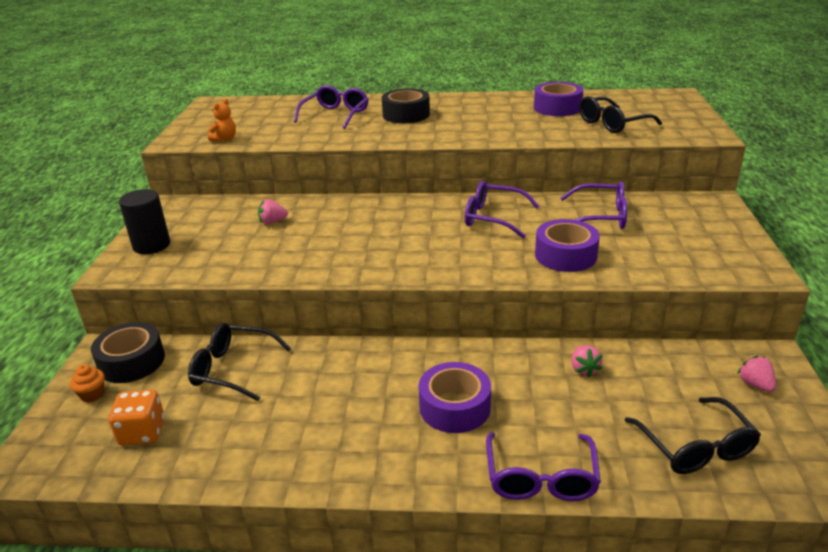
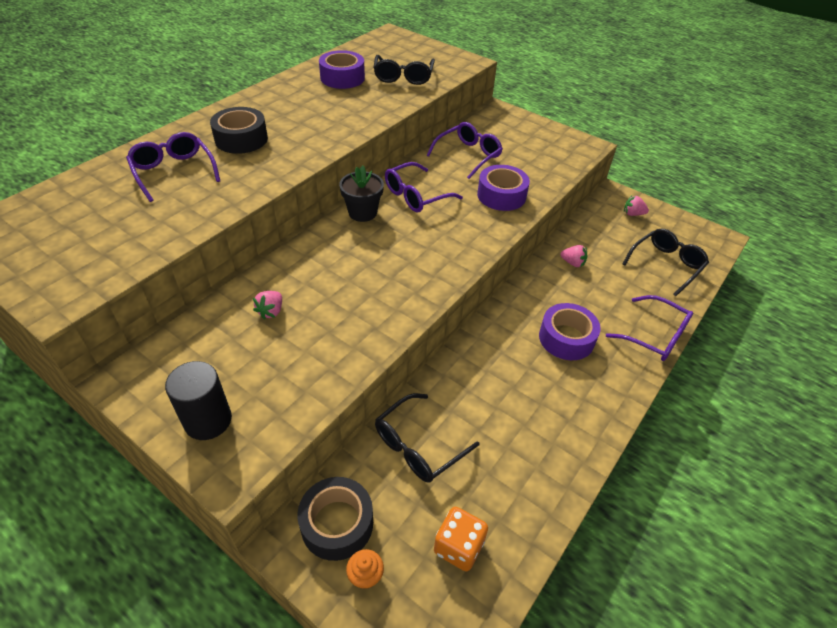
camera: 60 degrees left, 15 degrees up
(225, 139) = (115, 262): orange teddy bear -> none
(432, 207) = (362, 212): none -> black flower pot
(696, 447) = (666, 264): black glasses -> black glasses turned 60 degrees counterclockwise

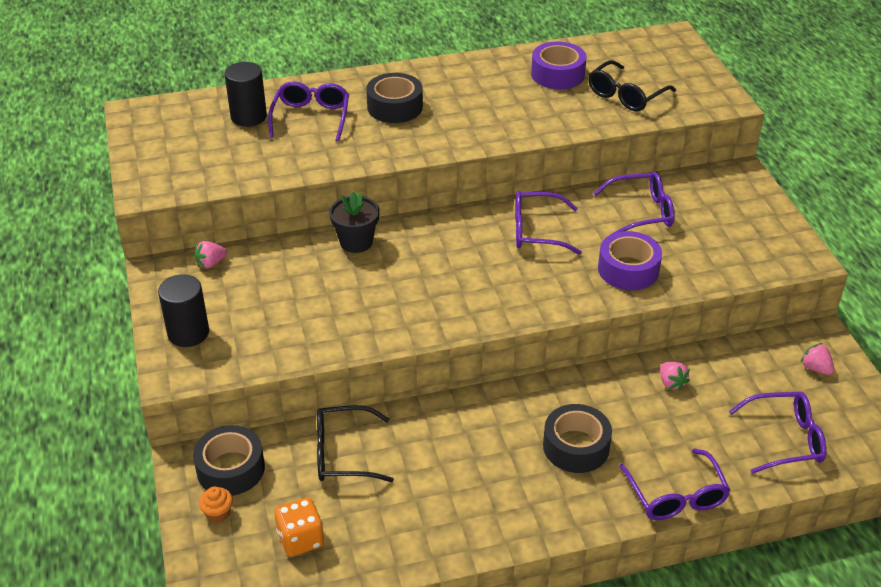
camera: 40 degrees right, 5 degrees down
(110, 192) = (248, 117): none -> black cylinder
(271, 311) = (304, 276): pink strawberry -> pink strawberry (211, 263)
(362, 212) = (466, 225): black flower pot -> black flower pot (356, 242)
(566, 338) = (576, 446): purple tape -> black tape
(666, 264) = (785, 439): black glasses -> purple glasses

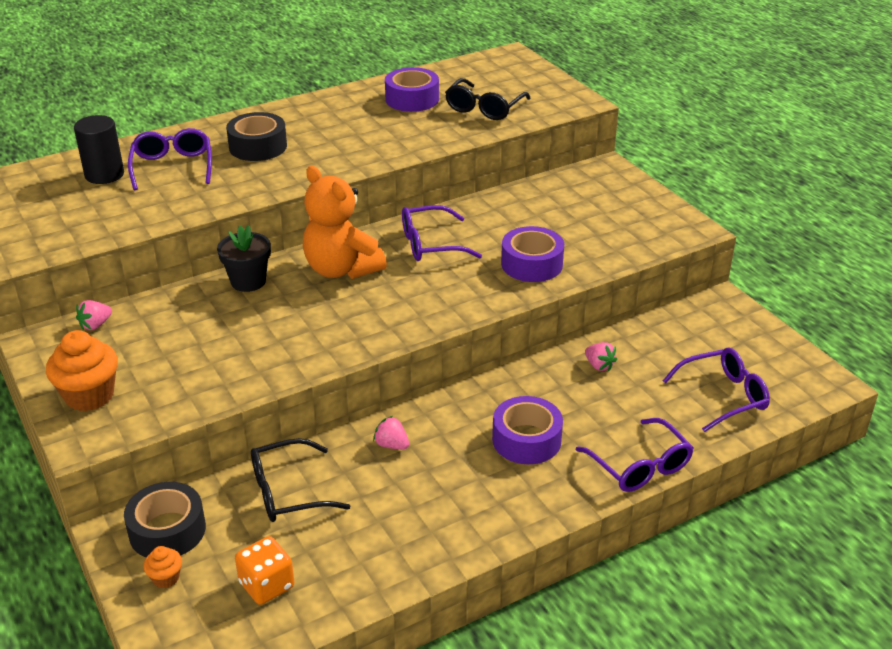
camera: 15 degrees left, 5 degrees down
(188, 333) = (89, 395): black cylinder -> orange cupcake
(444, 244) = (341, 269): none -> orange teddy bear
(576, 446) = (526, 440): black tape -> purple tape
(642, 212) = (527, 213): purple glasses -> none
(815, 368) = (728, 329): pink strawberry -> pink strawberry (391, 445)

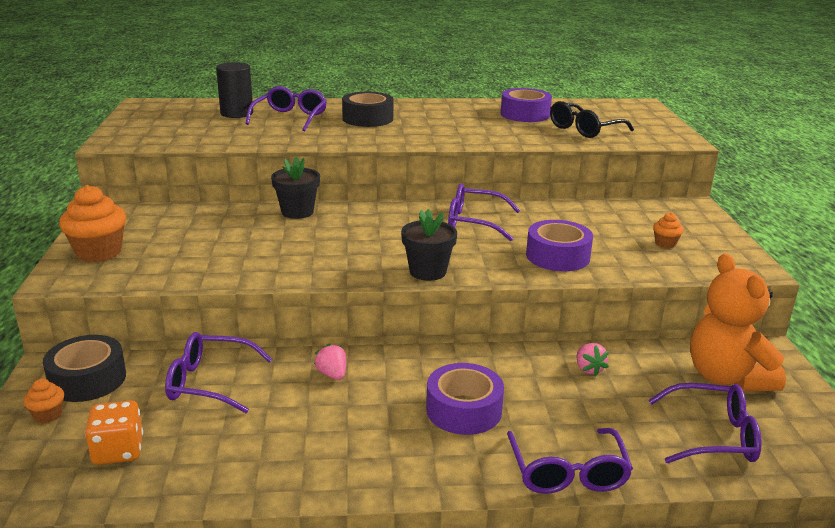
camera: 25 degrees right, 10 degrees down
(95, 325) = (155, 211): pink strawberry -> none
(287, 492) = (209, 382): black glasses -> purple glasses
(341, 269) = (380, 221): orange teddy bear -> orange teddy bear (726, 378)
(433, 317) = (428, 272): none -> black flower pot
(611, 222) = (665, 244): none -> orange cupcake

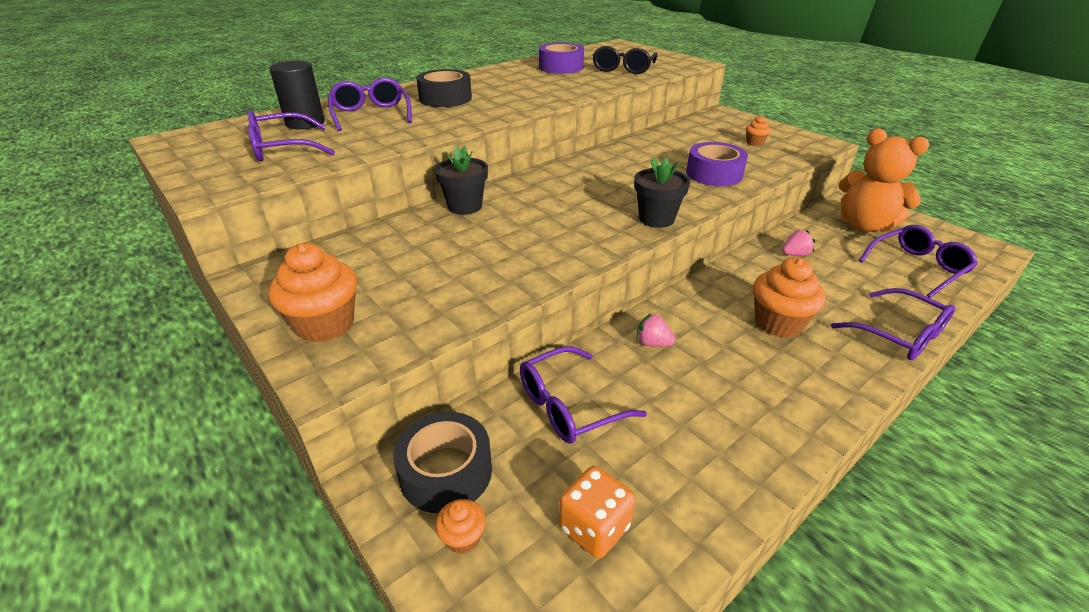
camera: 35 degrees left, 10 degrees up
(464, 410) = (778, 323): purple tape -> orange cupcake
(474, 222) = (617, 167): purple glasses -> purple glasses (282, 149)
(588, 369) = (795, 254): pink strawberry -> pink strawberry turned 60 degrees counterclockwise

